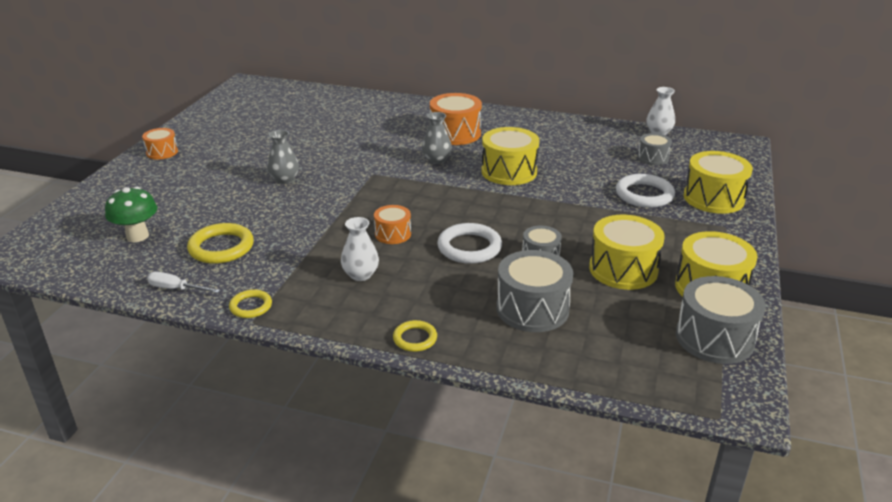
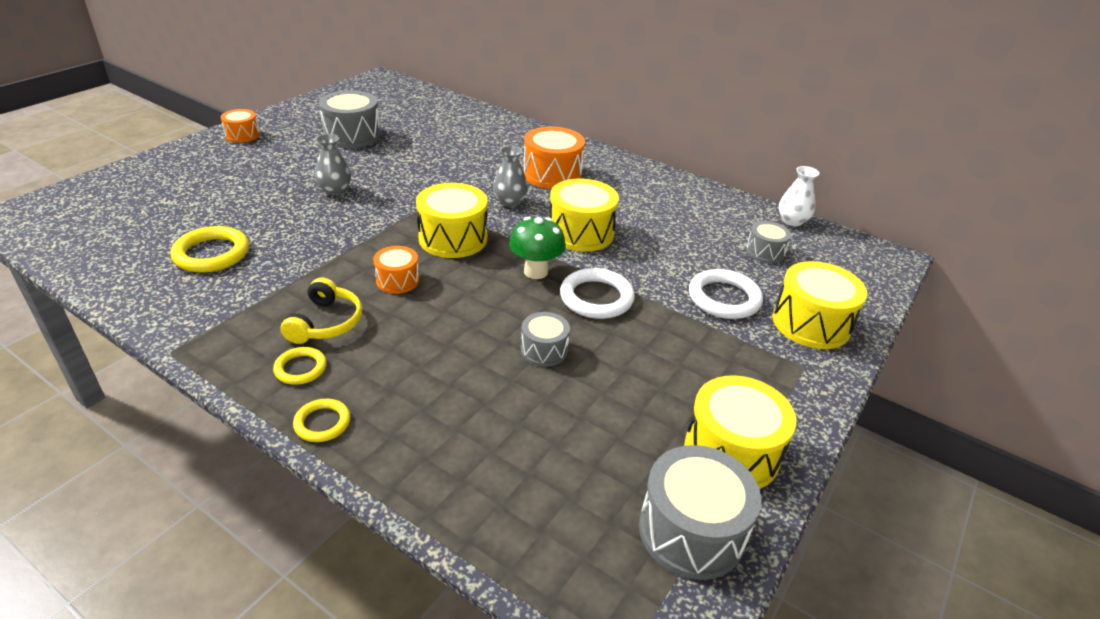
camera: 15 degrees right, 5 degrees up
(137, 236) = (144, 221): green mushroom -> green mushroom (536, 272)
(176, 289) = (130, 291): white screwdriver -> none
(251, 306) = (184, 332): yellow ring -> yellow ring (300, 368)
(360, 275) = (326, 323): white vase -> yellow headphones
(469, 247) = (469, 318): white ring -> white ring (596, 298)
(532, 309) = (485, 420): grey drum -> grey drum (352, 135)
(623, 269) = (633, 394): yellow drum -> yellow drum (453, 238)

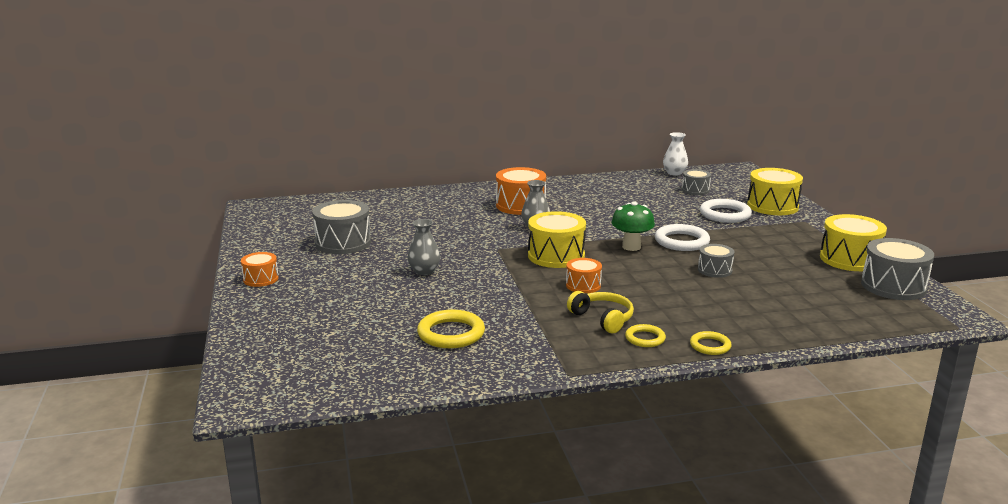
camera: 45 degrees left, 15 degrees down
(581, 233) = (605, 222): yellow drum -> none

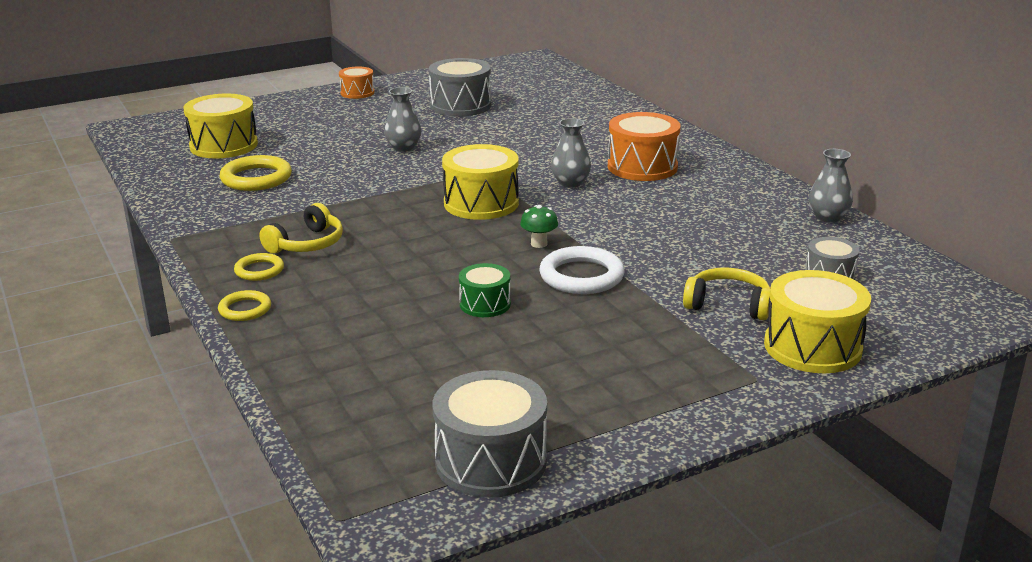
camera: 75 degrees right, 5 degrees up
(583, 285) = (397, 226): orange drum -> none
(622, 178) = (828, 217): none -> grey vase
(631, 247) = (539, 244): green mushroom -> green mushroom, size x0.61
(674, 173) = (903, 254): white vase -> none
(714, 270) = (485, 304): grey drum -> green drum
(725, 214) = (728, 305): white ring -> yellow headphones
(849, 259) = (594, 421): yellow drum -> yellow drum (224, 145)

